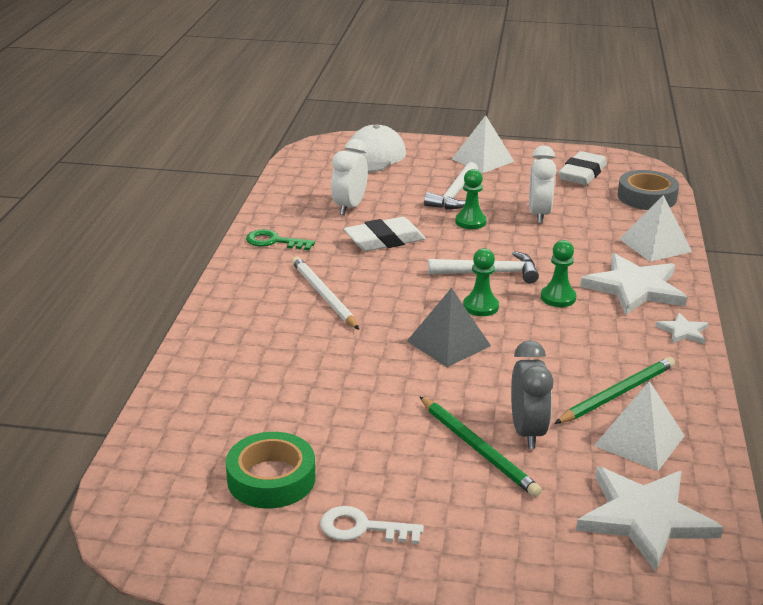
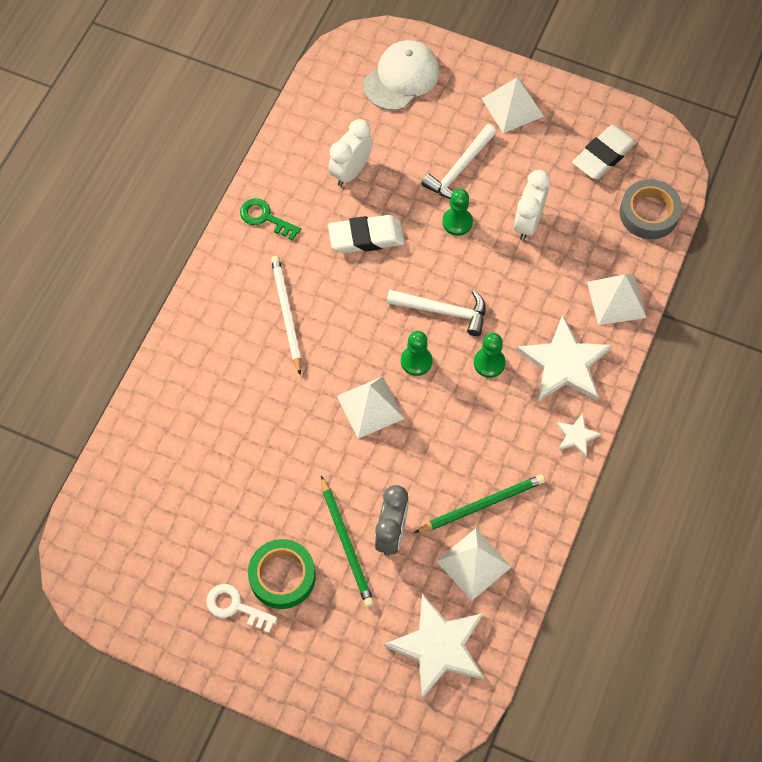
camera: 15 degrees right, 35 degrees up
(271, 478) = (185, 540): green tape -> green tape (282, 576)
(448, 343) = (370, 407): grey pyramid -> white pyramid

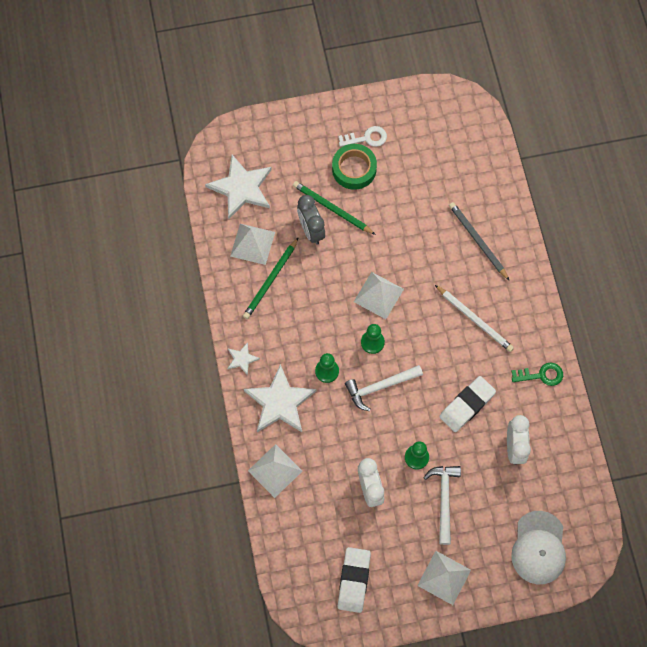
camera: 145 degrees right, 5 degrees up
(211, 394) = (477, 241): none -> grey pencil
(649, 213) = (293, 553): grey tape -> none

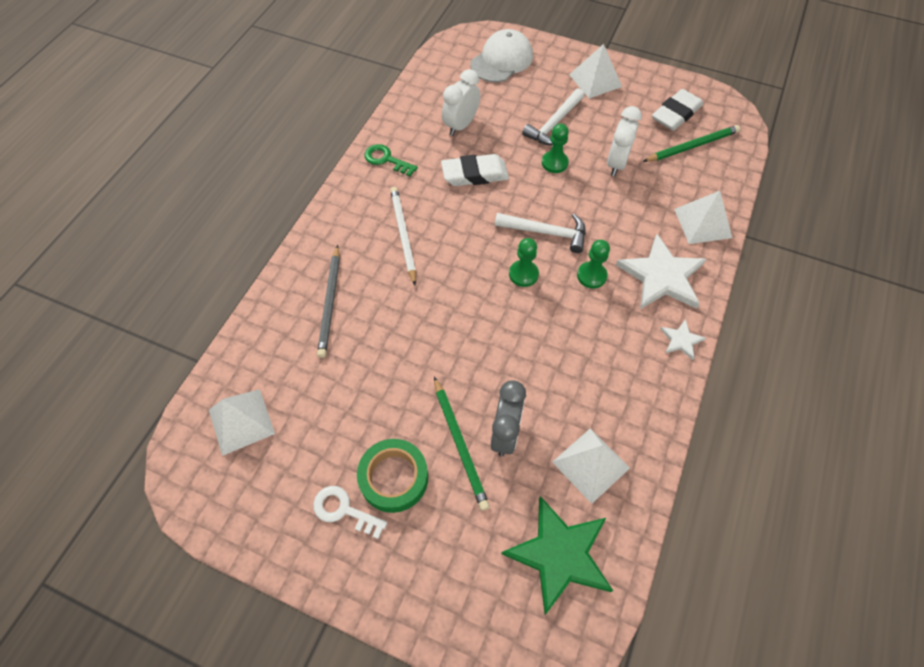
camera: 145 degrees left, 10 degrees down
(241, 188) = (560, 554): white star -> green star
(271, 280) = (594, 405): green pencil -> green pencil (692, 146)
(378, 295) = (481, 314): white pyramid -> white pyramid (241, 421)

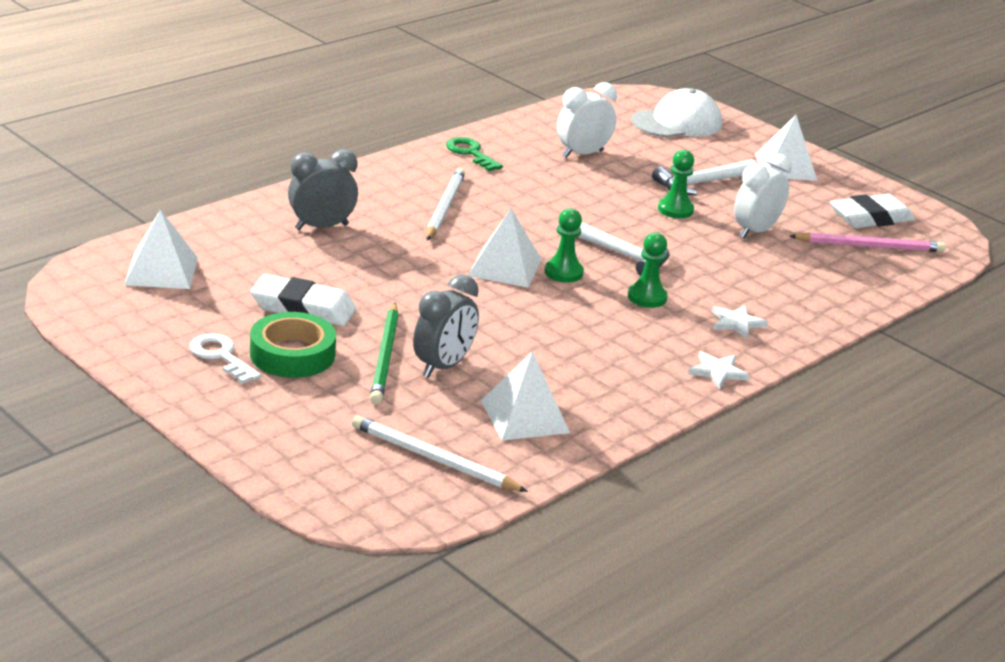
camera: 20 degrees right, 30 degrees down
(330, 303) = (321, 227): grey pencil -> grey clock
(475, 174) = (568, 191): white eraser -> white eraser (303, 308)
(560, 554) = (434, 459): green star -> white pencil
(662, 276) = (736, 323): white star -> white star, size x0.47
(692, 146) = (869, 246): green pencil -> pink pencil
(702, 223) = (828, 302): white pyramid -> white pyramid (504, 267)

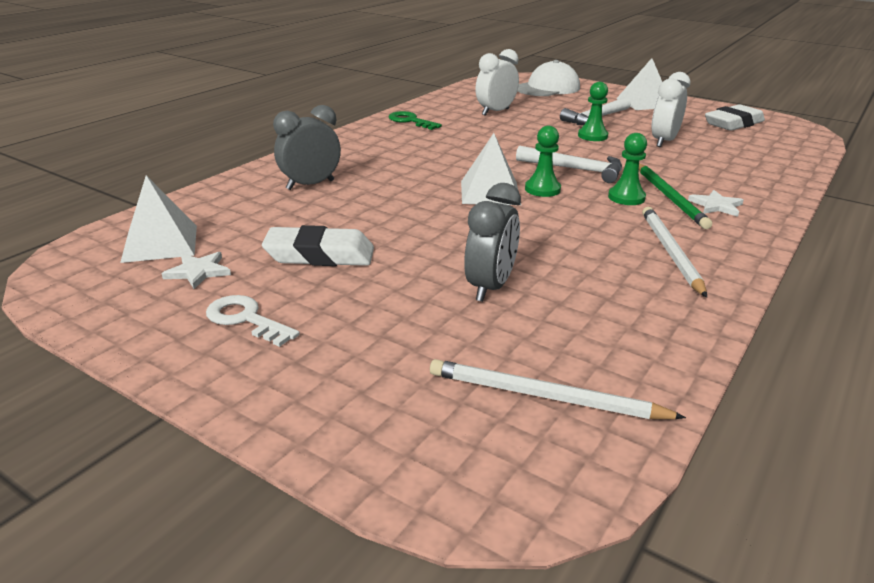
camera: 10 degrees left, 0 degrees up
(292, 354) = (326, 303): green tape -> none
(385, 357) = (426, 288): green pencil -> green pencil (670, 198)
(444, 207) = (411, 157): white pencil -> white pencil (670, 252)
(524, 416) = (606, 324): white pyramid -> none
(717, 372) = (742, 247): white star -> white star (198, 271)
(869, 246) = (753, 140): pink pencil -> none

